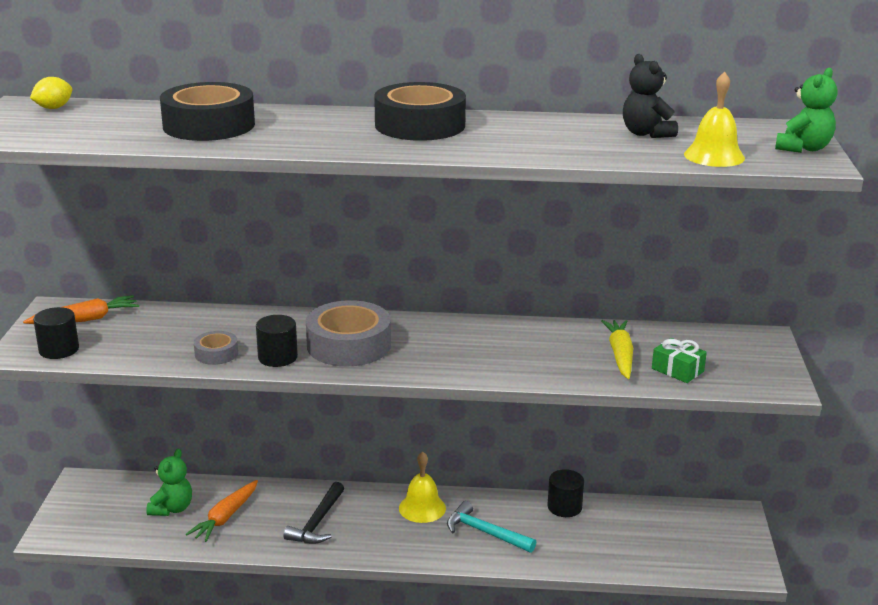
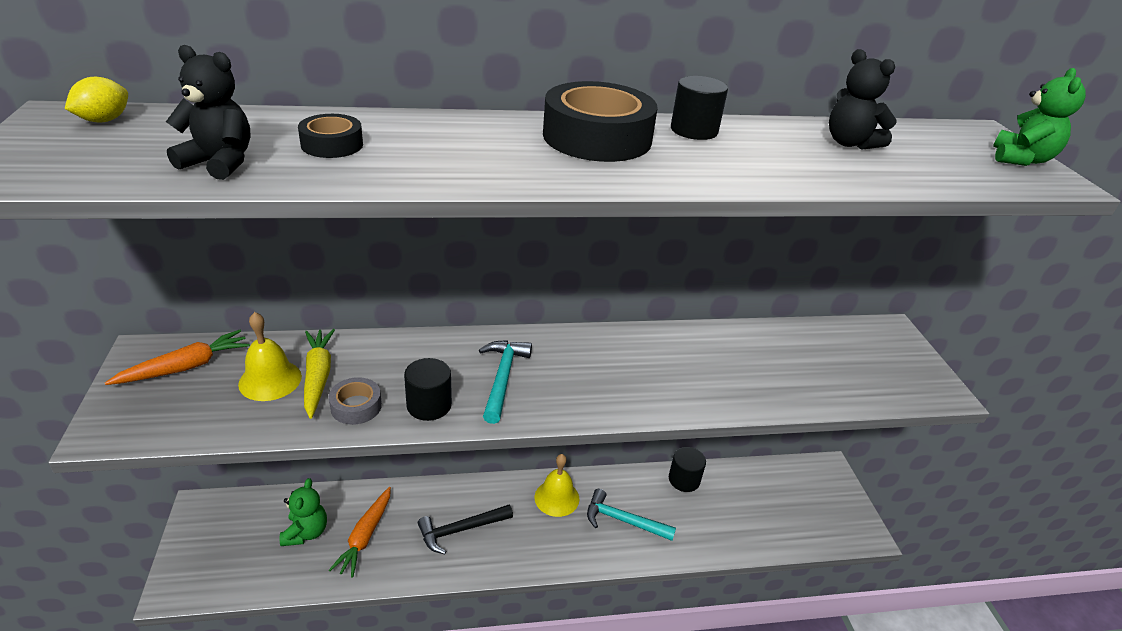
camera: 15 degrees left, 10 degrees up
(59, 350) = (157, 420): black cylinder -> black cylinder (694, 130)
(126, 134) = (219, 163): none -> black teddy bear
(209, 125) = (332, 145): black tape -> black tape, size x0.50
(317, 522) = (460, 530): black hammer -> black hammer turned 60 degrees clockwise
(348, 345) = (502, 378): grey tape -> turquoise hammer
(620, 355) = (778, 366): yellow carrot -> yellow carrot (318, 376)
(677, 370) = (840, 381): green gift -> none
(714, 156) = (948, 174): yellow bell -> yellow bell (270, 380)

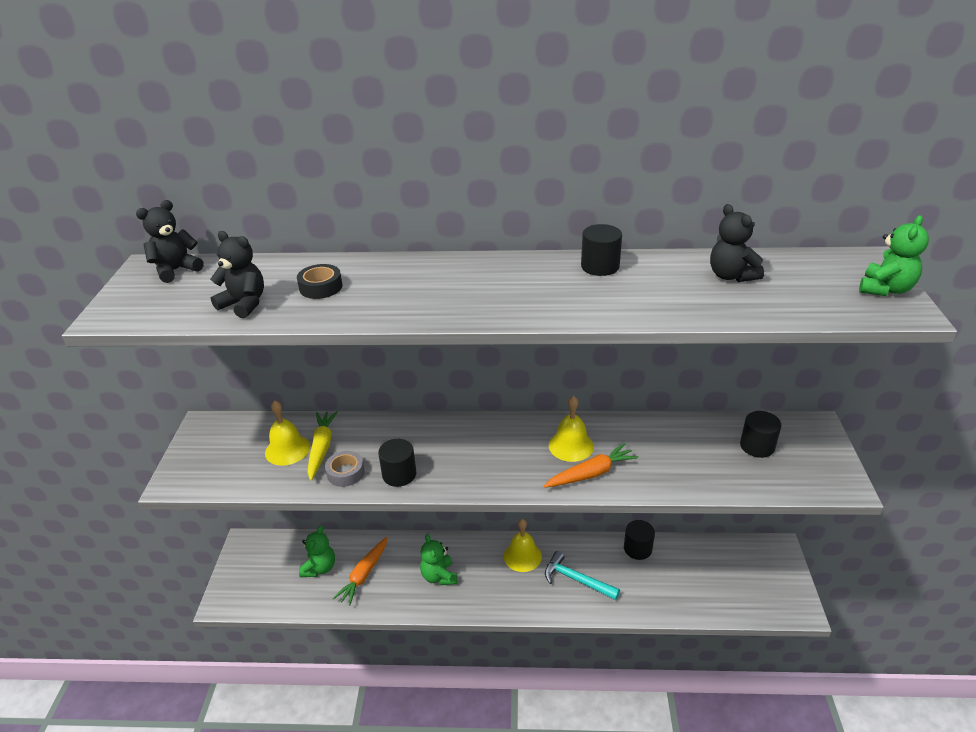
camera: 15 degrees right, 0 degrees up
(104, 120) = (176, 270): yellow lemon -> black teddy bear
(185, 367) = (230, 437): orange carrot -> orange carrot (591, 474)
(460, 530) = (439, 576): black hammer -> green teddy bear
(502, 378) = (459, 455): turquoise hammer -> none
(597, 137) = (517, 275): black tape -> none
(635, 361) = (571, 445): none -> yellow bell
(839, 353) = (757, 446): none -> black cylinder

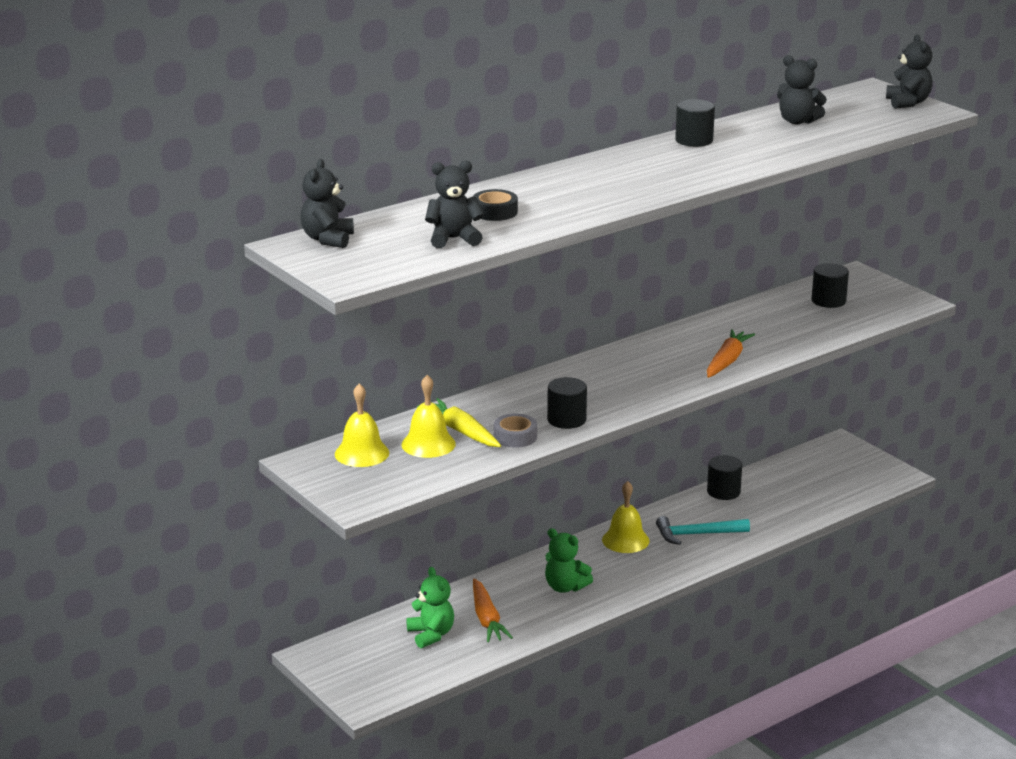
camera: 40 degrees left, 10 degrees down
(571, 445) = (684, 351): yellow bell -> yellow bell (362, 453)
(885, 289) = (907, 103): green teddy bear -> black teddy bear

